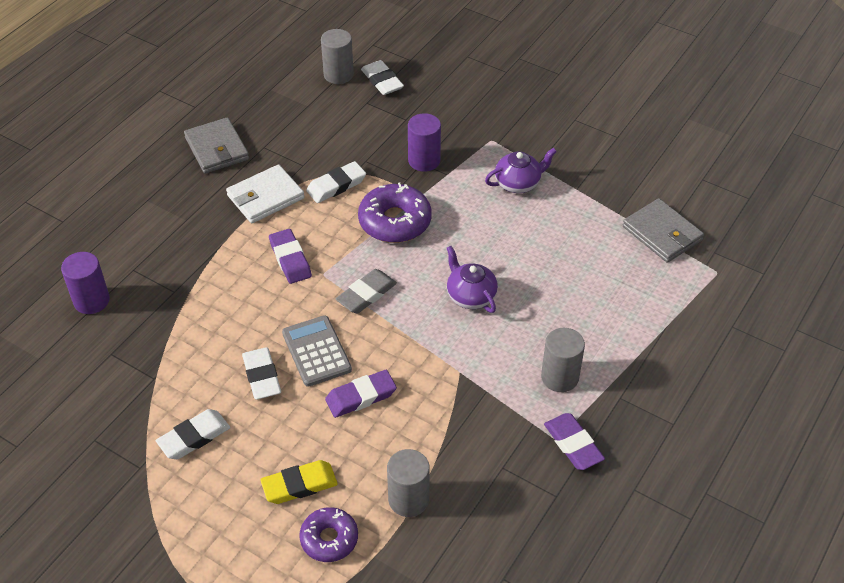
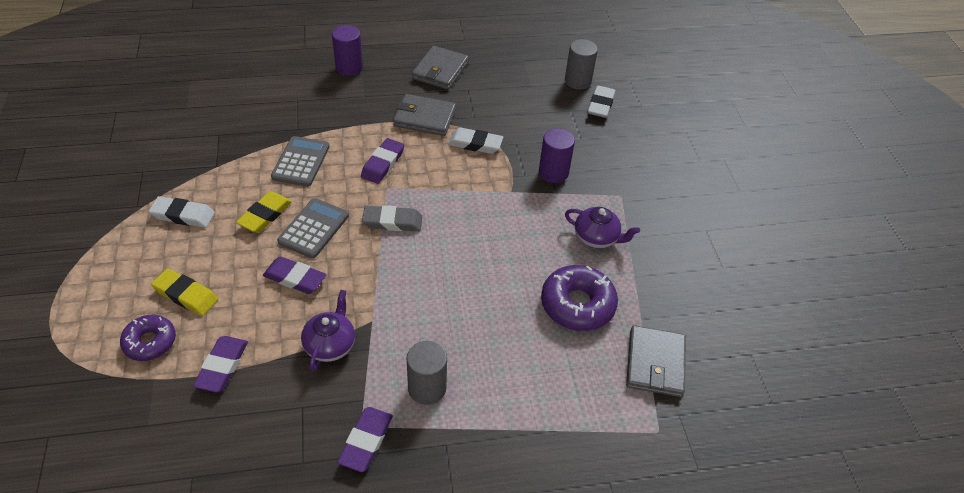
camera: 45 degrees right, 0 degrees up
(91, 301) = (253, 99): purple cylinder -> purple cylinder (349, 68)
(222, 314) = (301, 162): none -> grey calculator
(262, 376) = (265, 215): white eraser -> yellow eraser
(265, 197) = (424, 118): white wallet -> grey wallet
(395, 221) = (477, 194): purple donut -> purple donut (577, 305)
(408, 499) = (222, 366): grey cylinder -> purple eraser
(470, 296) = (452, 280): purple teapot -> purple teapot (330, 345)

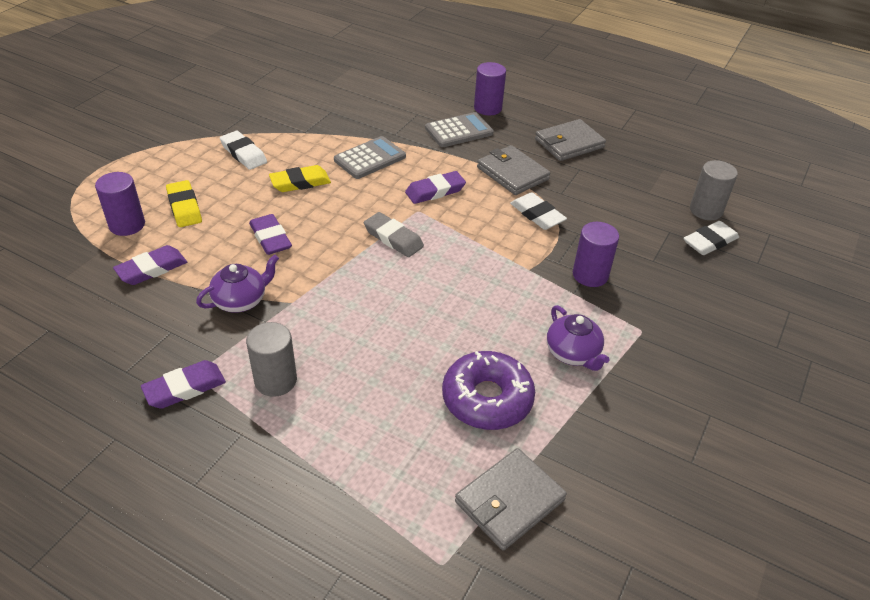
camera: 40 degrees right, 5 degrees down
(150, 342) = (127, 225): purple donut -> purple cylinder
(314, 229) = (325, 211): grey calculator -> grey calculator (459, 131)

